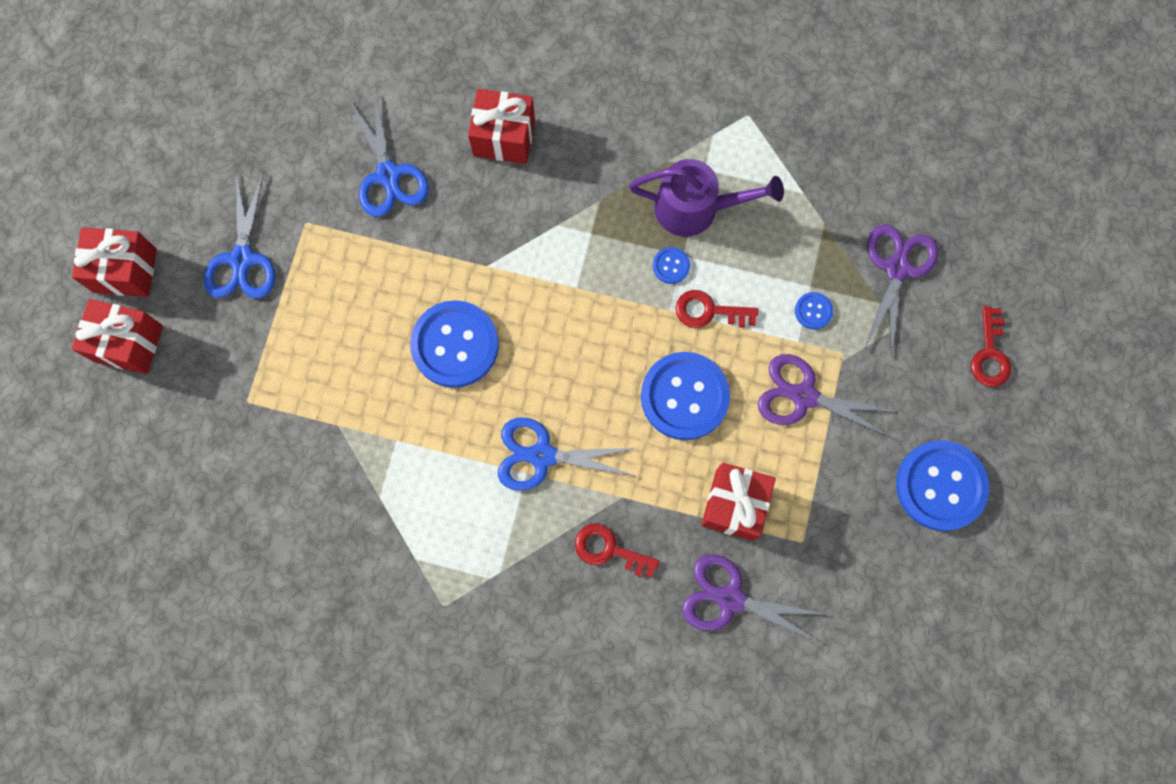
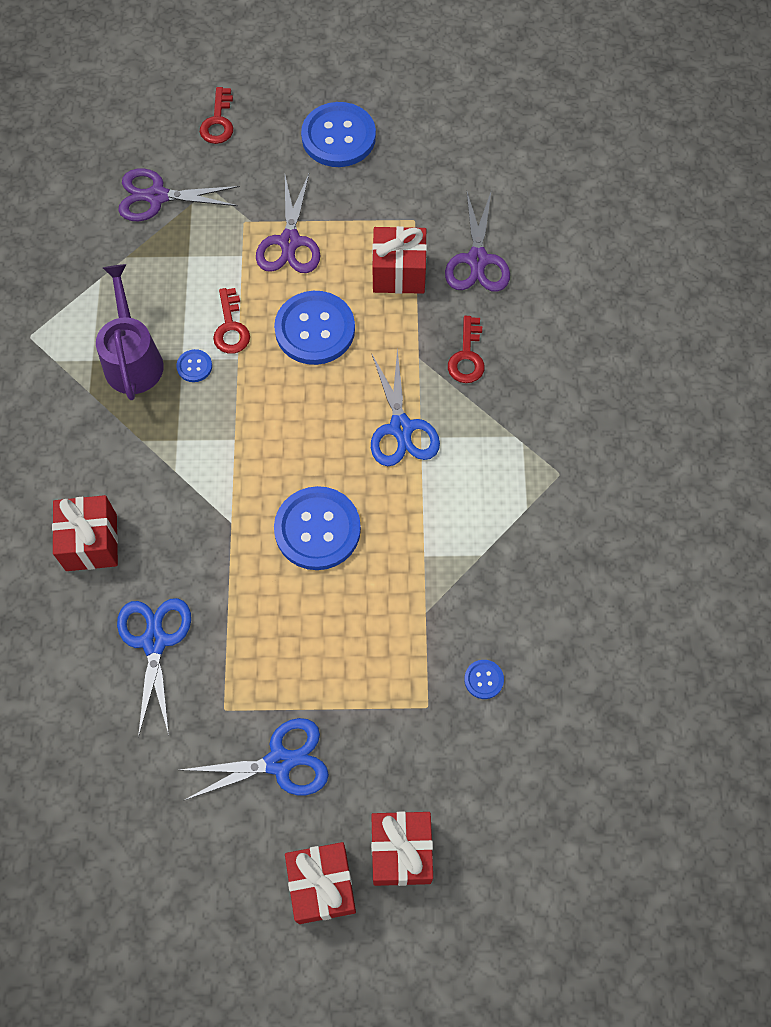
camera: 105 degrees left, 10 degrees down
(388, 175) = (154, 642): blue scissors -> blue scissors turned 60 degrees counterclockwise
(813, 311) = (211, 249): blue button -> blue button (483, 679)
(990, 354) = (218, 122): red key -> red key turned 105 degrees clockwise

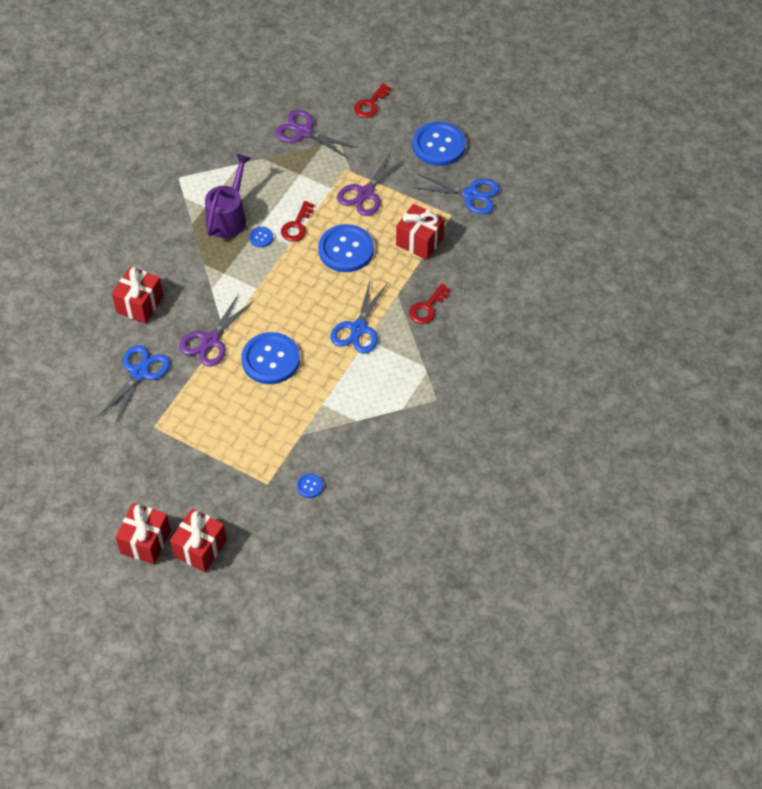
camera: 30 degrees right, 10 degrees down
(279, 762) = (165, 468): blue scissors -> blue scissors (470, 194)
(477, 260) = (474, 256): purple scissors -> purple scissors (210, 341)

